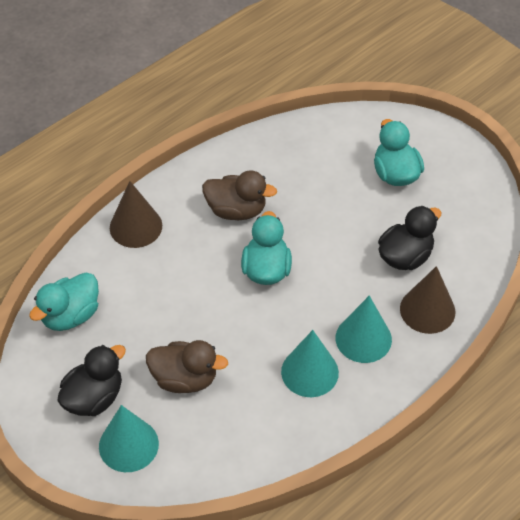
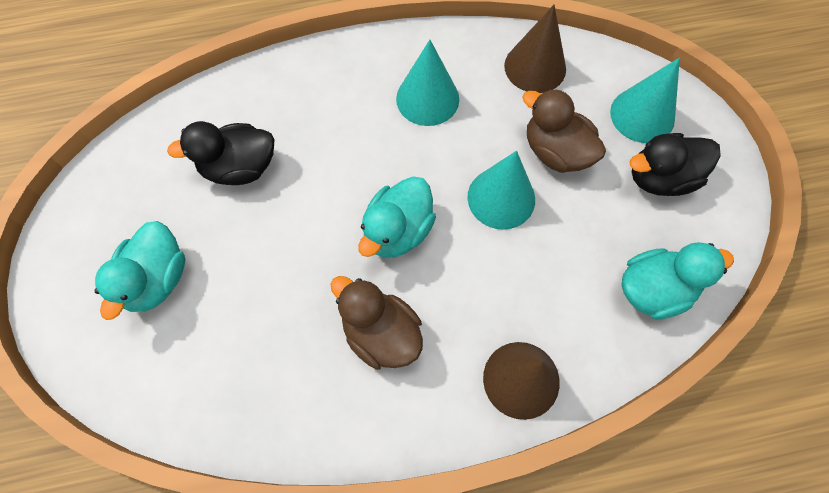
camera: 150 degrees left, 15 degrees up
(363, 338) = (352, 104): turquoise cone -> turquoise cone (501, 198)
(427, 310) = (268, 101): brown cone -> brown cone (535, 67)

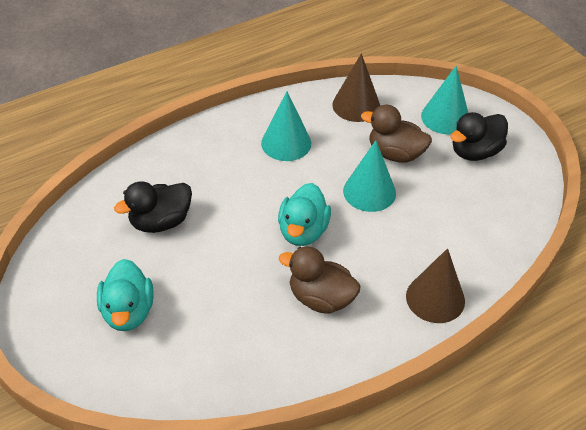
camera: 20 degrees left, 20 degrees down
(654, 290) = (501, 219): turquoise duck -> none

